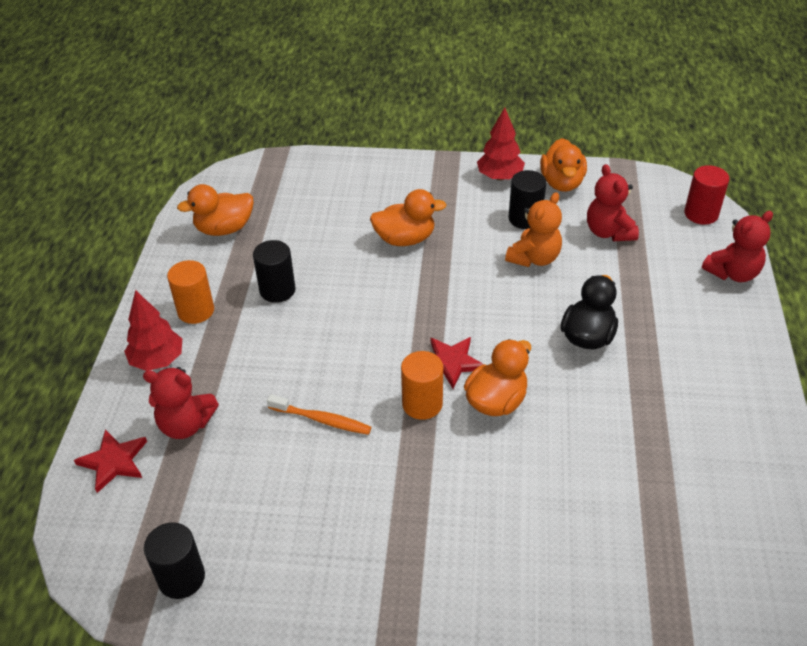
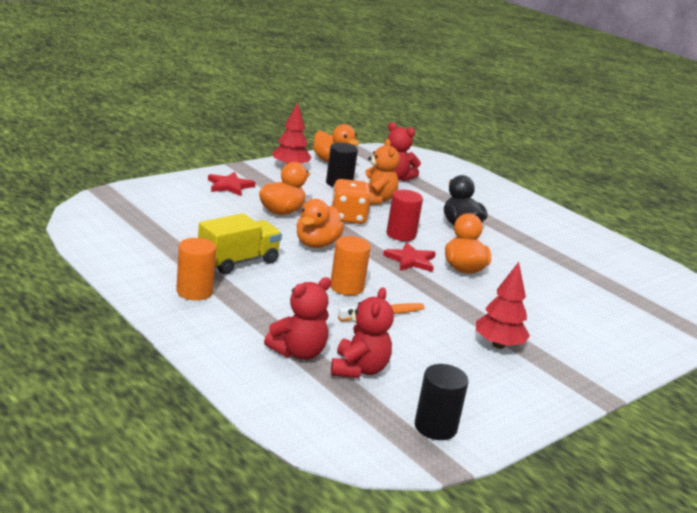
camera: 50 degrees left, 20 degrees down
(114, 461) = (281, 394): red star -> red star (230, 186)
(157, 360) = (213, 328): red tree -> red tree (498, 345)
(224, 229) = (135, 241): orange duck -> orange duck (316, 244)
(277, 290) = (238, 261): black cylinder -> yellow truck
(422, 404) = (427, 284): orange cylinder -> orange cylinder (346, 287)
(465, 274) = (348, 218): none -> orange dice
(701, 214) = (428, 159): red cylinder -> red cylinder (401, 234)
(732, 273) = (482, 179): red teddy bear -> red teddy bear (359, 369)

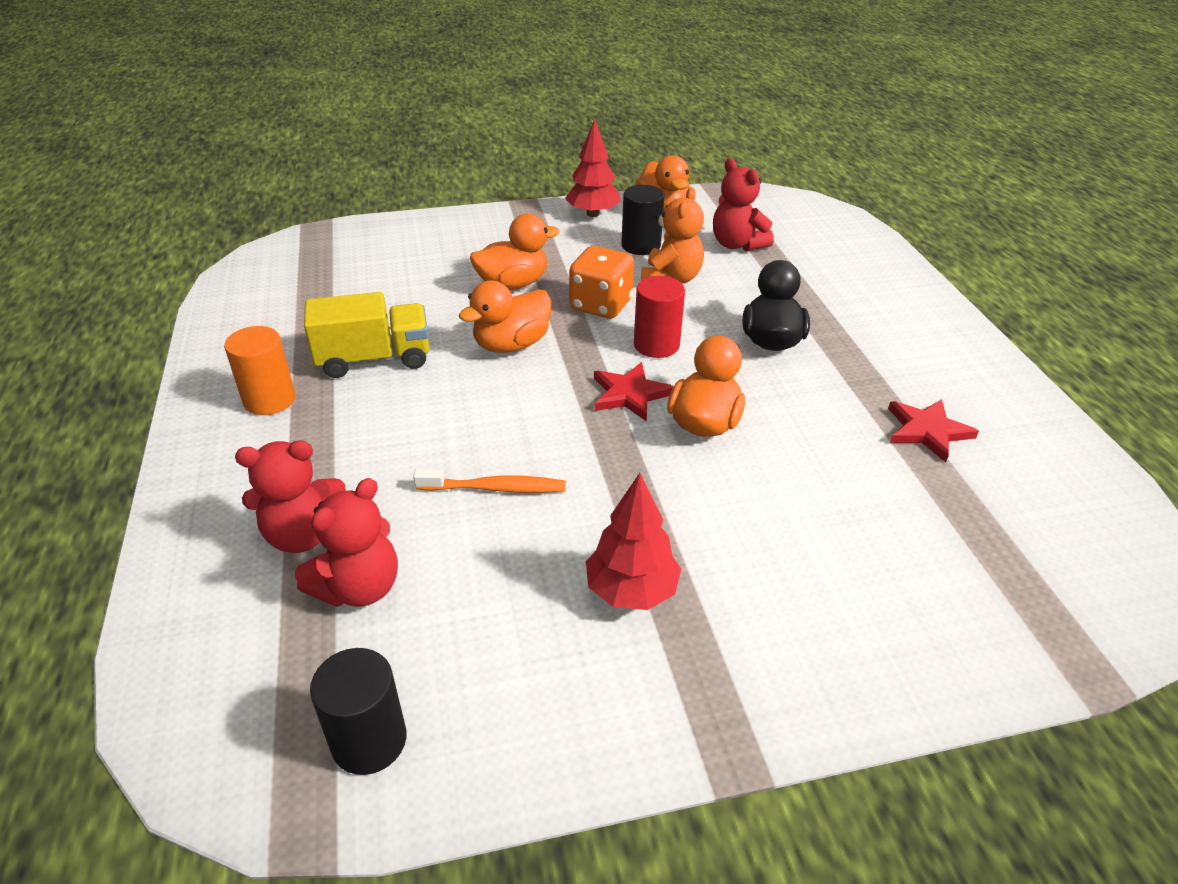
camera: 30 degrees right, 15 degrees up
(230, 186) = (481, 236): red star -> red star (927, 431)
(346, 287) = (485, 428): orange cylinder -> none

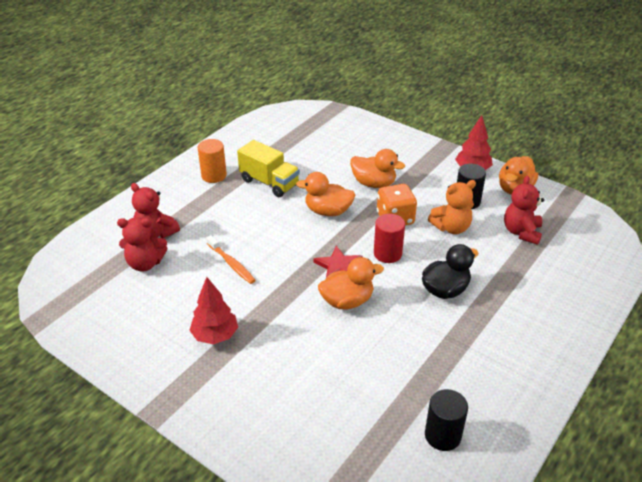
camera: 50 degrees right, 0 degrees up
(369, 740) = (85, 310): black cylinder -> black cylinder (442, 435)
(927, 431) = (441, 384): red star -> none

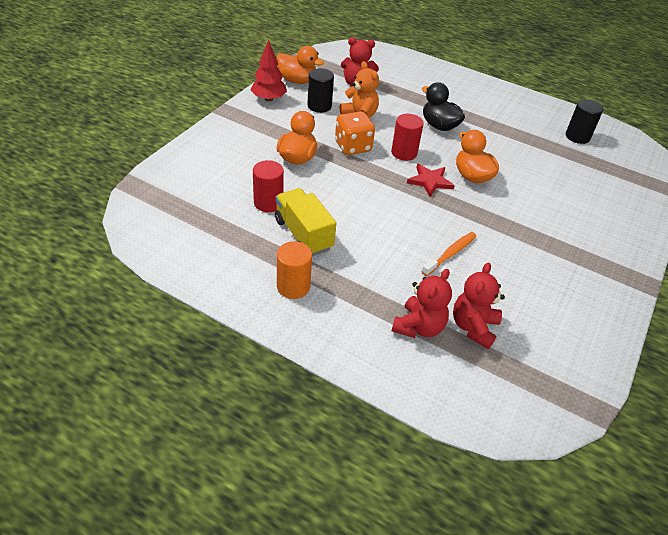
camera: 100 degrees left, 5 degrees up
(145, 263) = (473, 327): red teddy bear -> red teddy bear turned 150 degrees counterclockwise
(215, 335) = (548, 256): red tree -> none
(269, 182) = (303, 234): yellow truck -> yellow truck turned 60 degrees counterclockwise
(310, 166) = (268, 203): none -> red cylinder
(328, 211) = (349, 188): orange duck -> none

